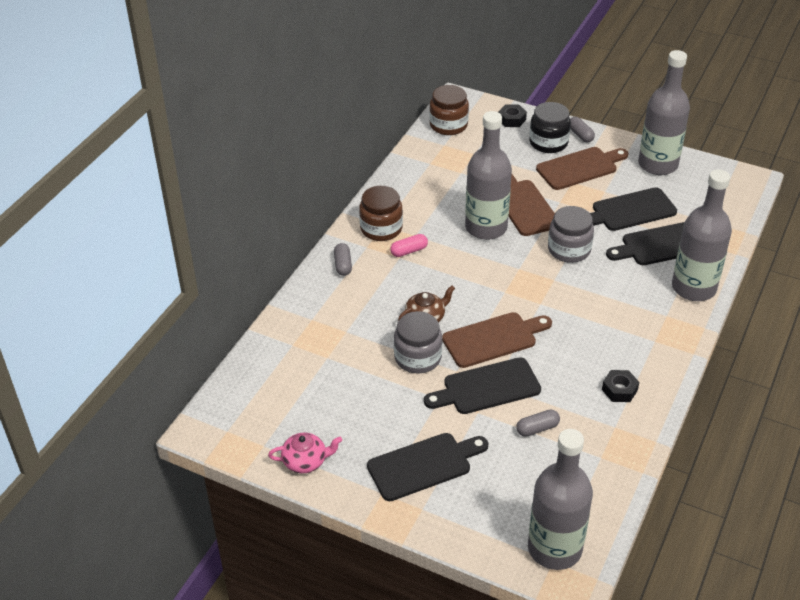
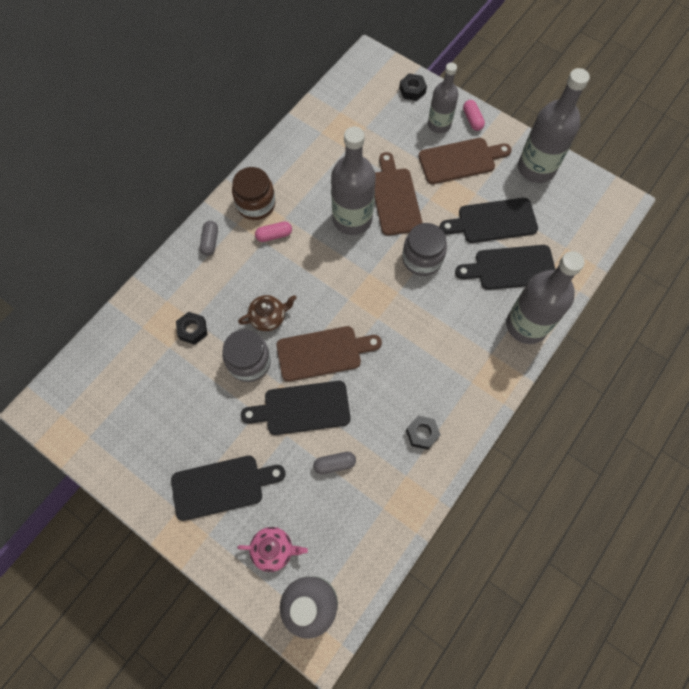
camera: 10 degrees right, 25 degrees up
(305, 461) = (120, 461): pink teapot -> pink teapot (273, 549)
(348, 339) = (193, 330): none -> black nut
(448, 125) = (351, 88): brown jar -> none
(548, 143) = (439, 124): black jar -> grey bottle
(580, 135) = (472, 120): grey capsule -> pink capsule

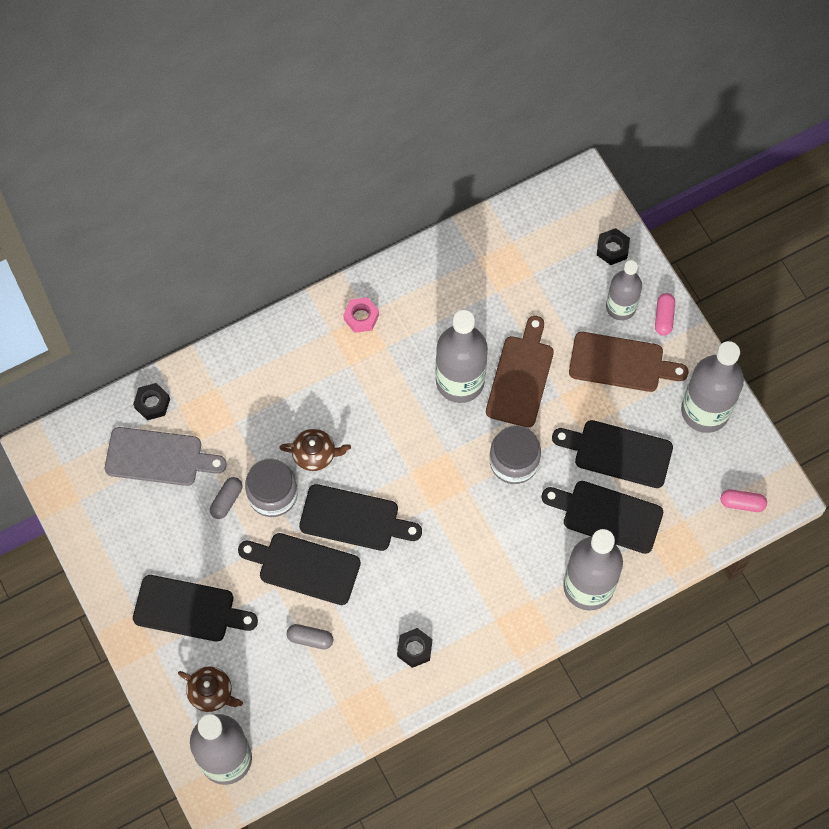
camera: 25 degrees right, 0 degrees up
(142, 373) = (159, 457): none -> grey cutting board
(193, 330) = (230, 433): black nut -> black nut (152, 403)
(210, 242) = (291, 340): grey capsule -> grey capsule (226, 500)
(256, 204) = (361, 317): brown jar -> pink nut
(273, 549) = (211, 692): pink teapot -> brown teapot
(274, 235) = (364, 363): pink capsule -> pink capsule (742, 503)
(323, 353) = (354, 519): brown cutting board -> black cutting board

